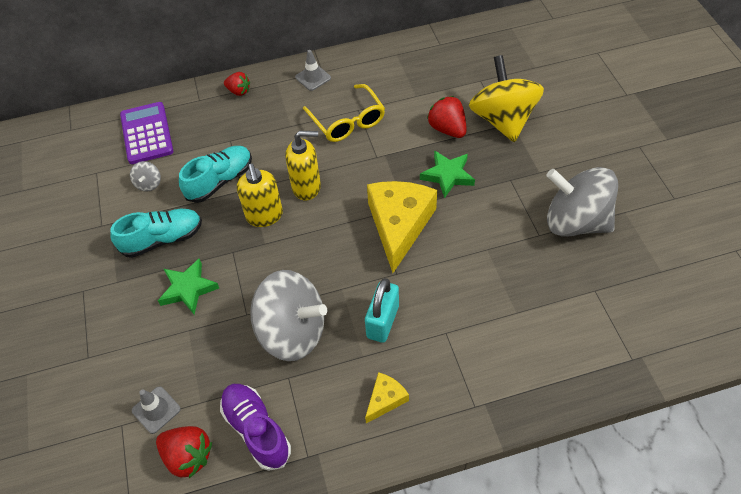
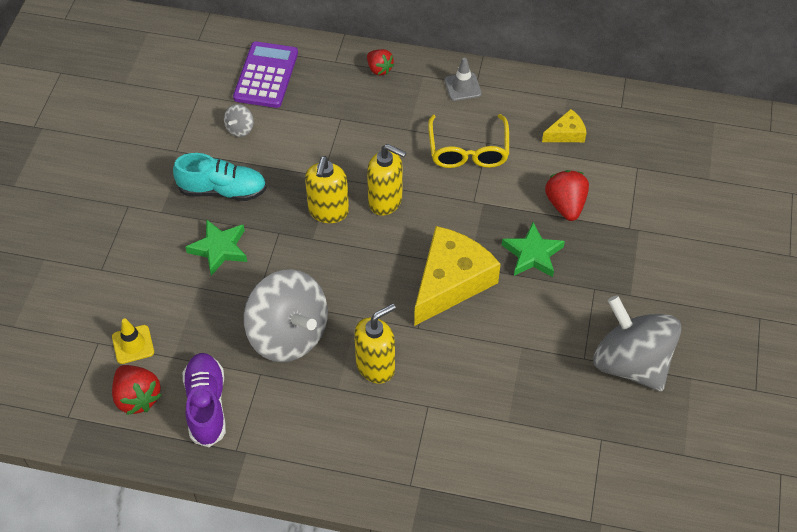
camera: 25 degrees right, 0 degrees up
(156, 410) = (133, 344): grey traffic cone -> yellow traffic cone
(220, 181) = (307, 156): turquoise shoe -> none
(383, 321) = (376, 366): turquoise padlock -> yellow soap dispenser
(385, 399) = (333, 437): yellow cheese -> yellow cheese (566, 133)
(502, 120) = (631, 222): yellow spinning top -> none

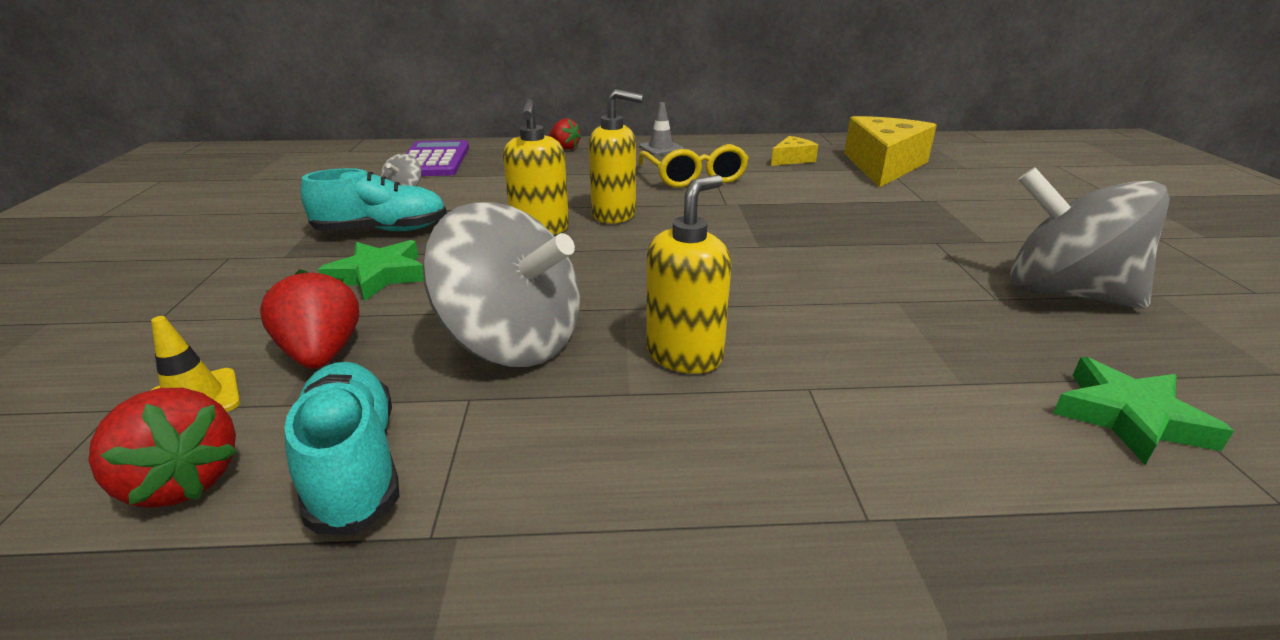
camera: 15 degrees left, 25 degrees down
(206, 405) = (353, 465): purple shoe -> turquoise shoe
(451, 282) = (744, 260): yellow cheese -> yellow cheese (883, 165)
(532, 254) = (832, 228): green star -> green star (1129, 417)
(565, 205) = (835, 195): red strawberry -> red strawberry (322, 354)

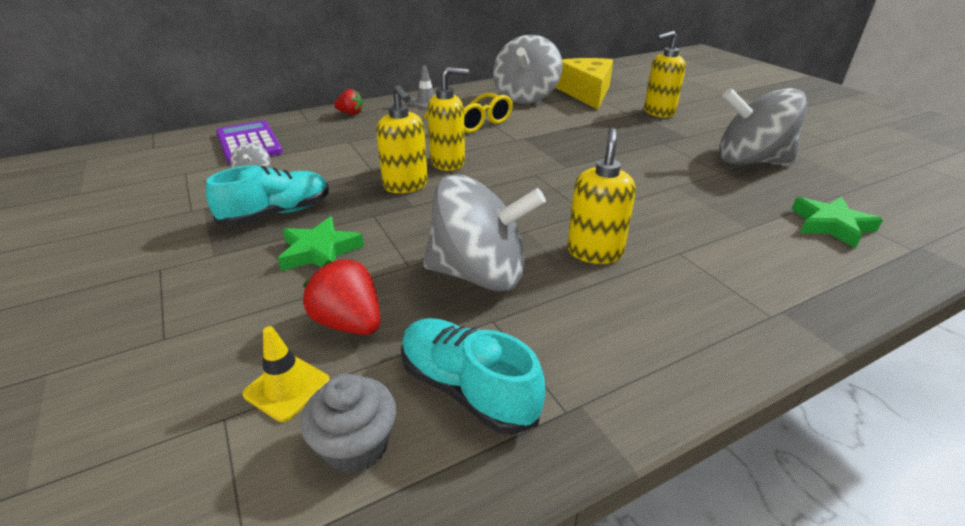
camera: 25 degrees left, 5 degrees up
(182, 481) = (356, 445): red strawberry -> grey cupcake
(792, 159) = (526, 97): yellow cheese -> grey spinning top
(971, 204) = (658, 112): none -> yellow soap dispenser

